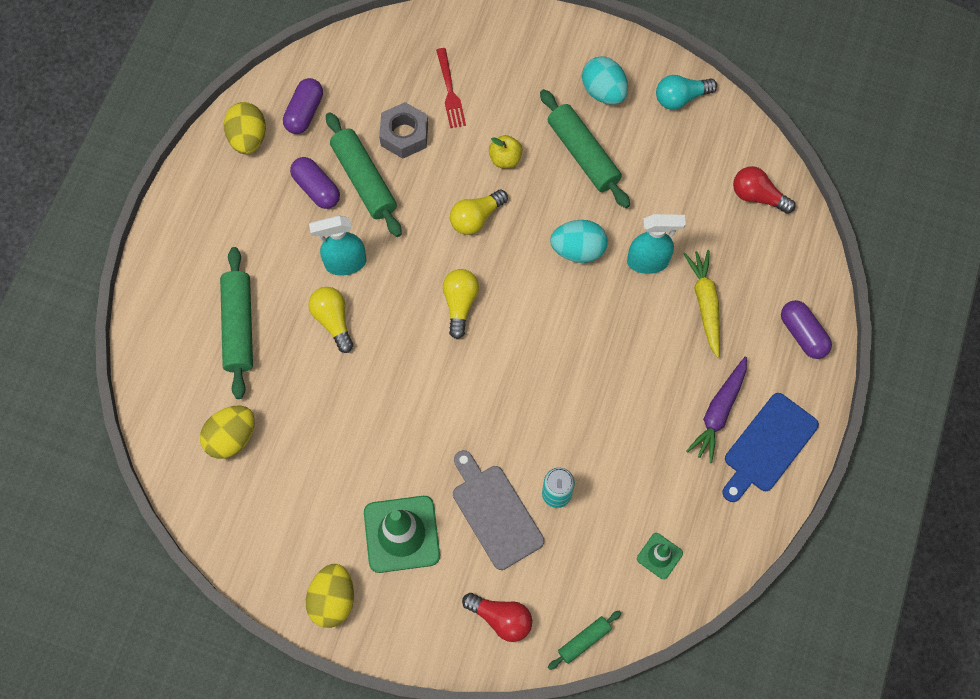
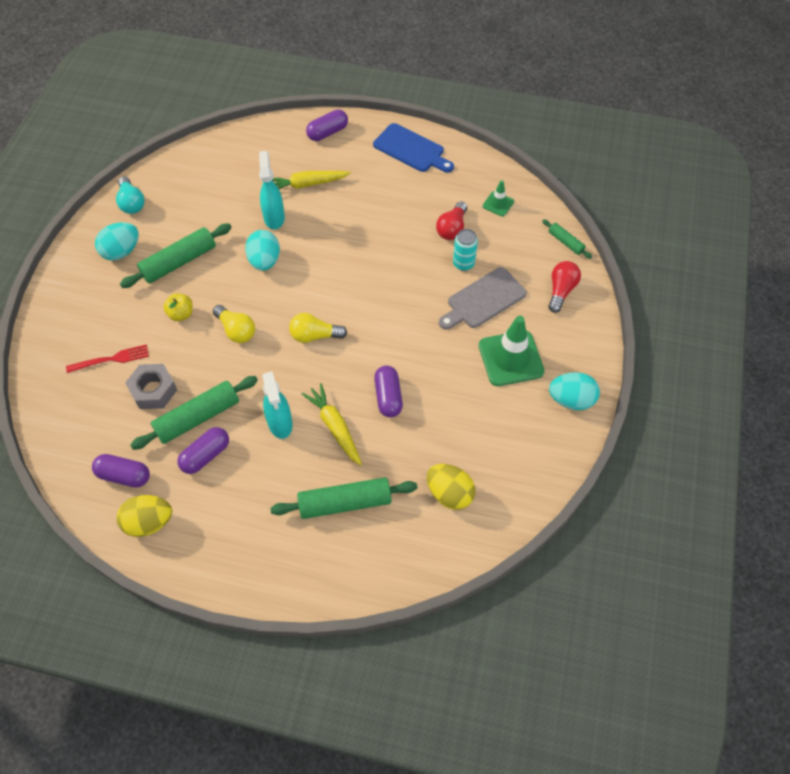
camera: 95 degrees left, 10 degrees down
(333, 321) = (335, 427): yellow light bulb -> yellow carrot
(333, 599) = (571, 400): yellow egg -> turquoise egg
(365, 382) = (388, 397): none -> purple capsule
(718, 412) = (390, 175): purple carrot -> none
(757, 196) = (219, 157): red light bulb -> red light bulb (452, 228)

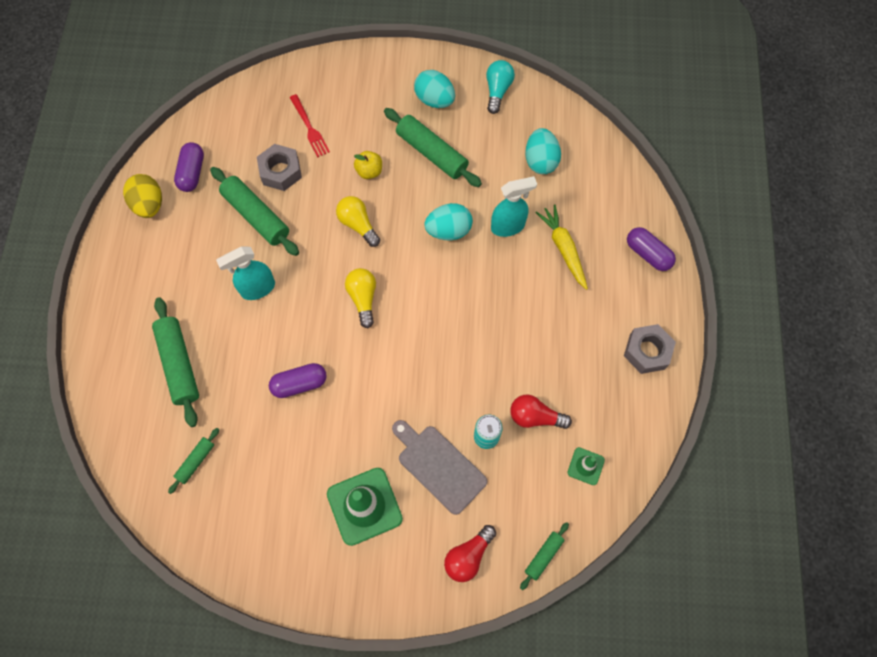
camera: 80 degrees right, 10 degrees up
(131, 203) = (497, 91): turquoise light bulb -> turquoise light bulb turned 135 degrees clockwise
(205, 455) = (218, 232): purple capsule -> none
(236, 330) = (358, 225): yellow light bulb -> yellow light bulb turned 105 degrees clockwise
(335, 427) = (259, 339): yellow carrot -> none
(411, 149) = (647, 351): blue cutting board -> grey nut
(449, 494) = (196, 461): yellow egg -> green rolling pin
(561, 291) = (468, 556): red light bulb -> red light bulb turned 120 degrees clockwise
(571, 400) = (319, 580): turquoise egg -> turquoise egg (540, 161)

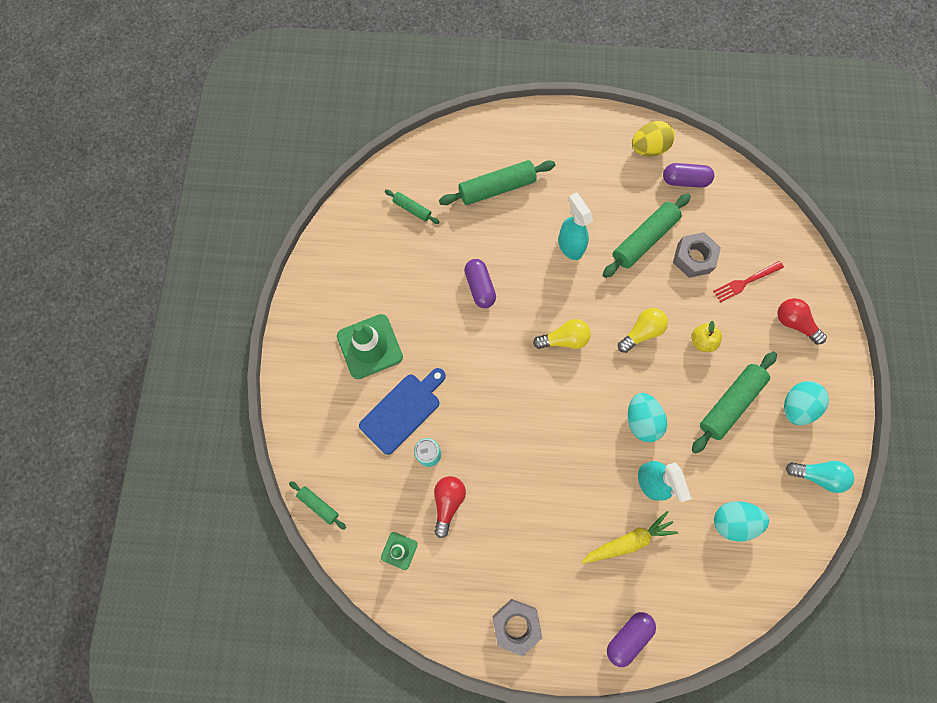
camera: 90 degrees right, 5 degrees up
(438, 466) = (403, 410): grey cutting board -> blue cutting board
(468, 556) = (322, 436): red light bulb -> red light bulb (794, 323)

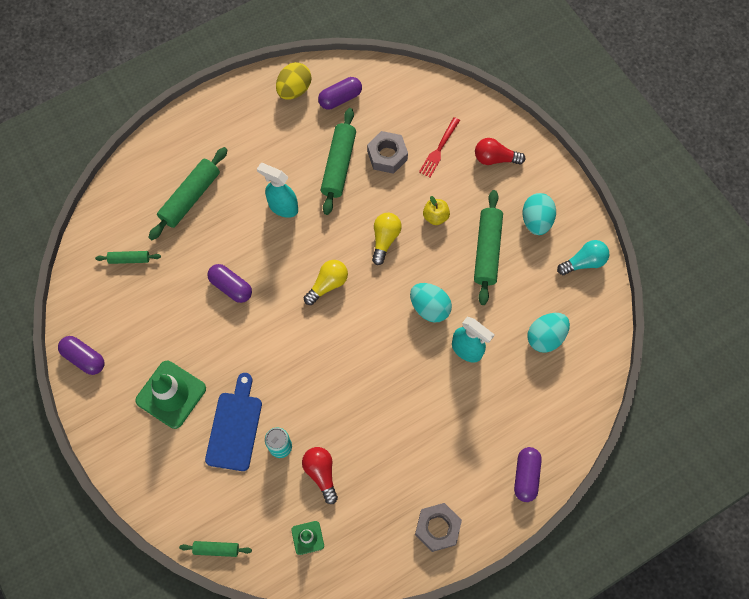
camera: 35 degrees left, 5 degrees down
(322, 269) = (84, 358): none -> purple capsule
(628, 541) = (479, 405): yellow carrot -> none

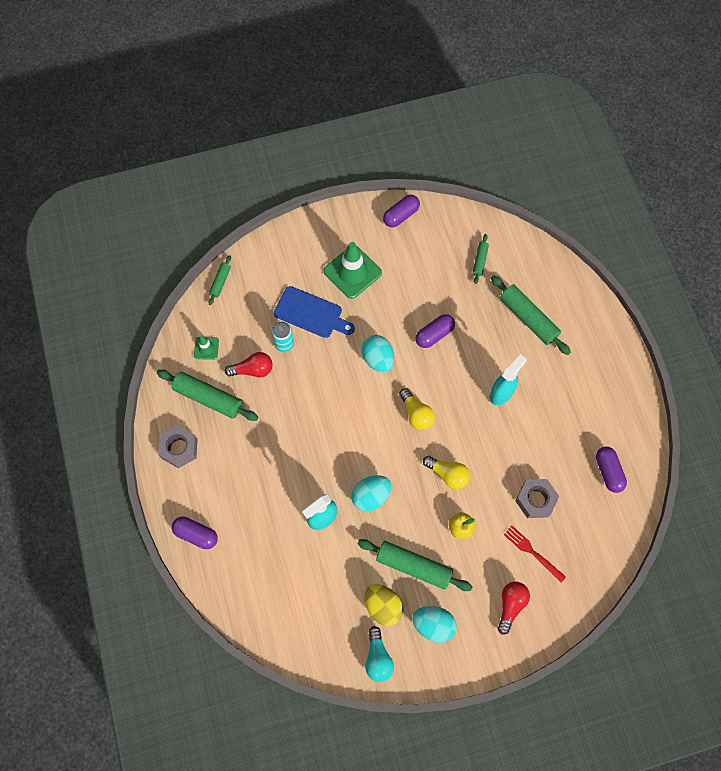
camera: 105 degrees right, 0 degrees up
(294, 90) = (625, 431): yellow egg -> yellow egg (383, 606)
(338, 165) = (534, 452): green rolling pin -> green rolling pin (208, 398)
(545, 337) = (314, 594): turquoise egg -> turquoise egg (378, 359)

